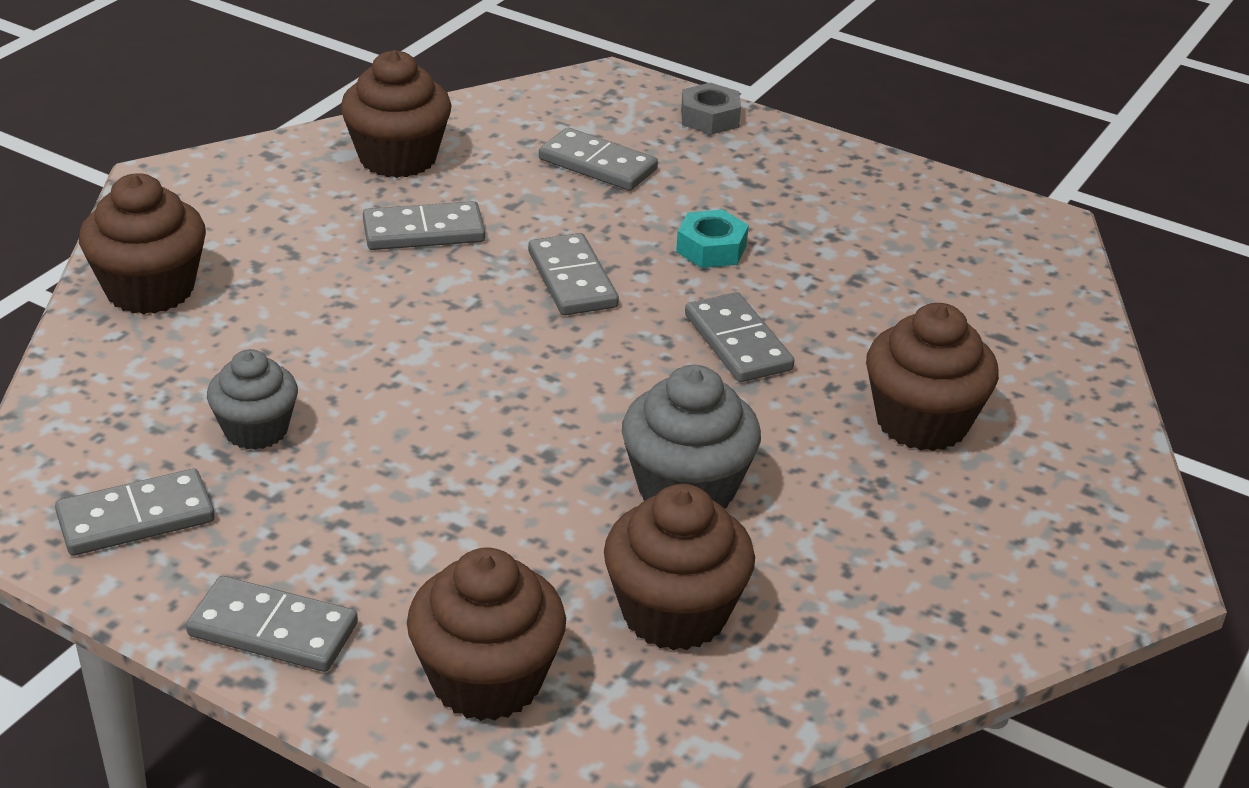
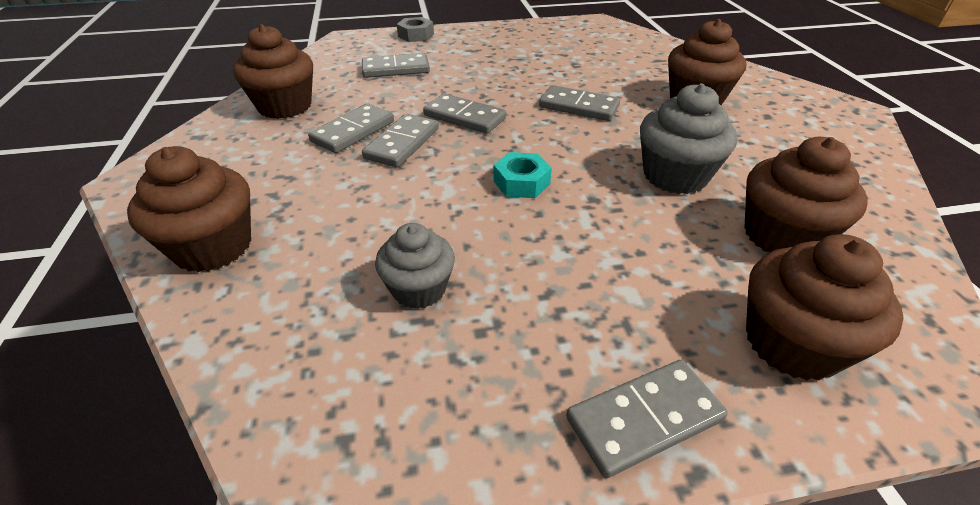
camera: 40 degrees left, 5 degrees up
(136, 518) = (427, 414): grey domino -> grey domino (402, 143)
(711, 248) = (502, 78): turquoise nut -> turquoise nut (521, 182)

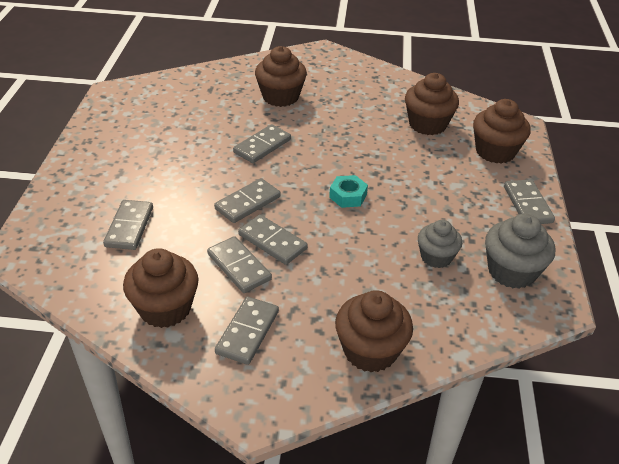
camera: 75 degrees left, 0 degrees up
(251, 154) = (247, 332): none -> grey domino
(416, 35) = (53, 202): grey nut -> none
(675, 176) = (364, 137): grey cupcake -> grey cupcake (511, 271)

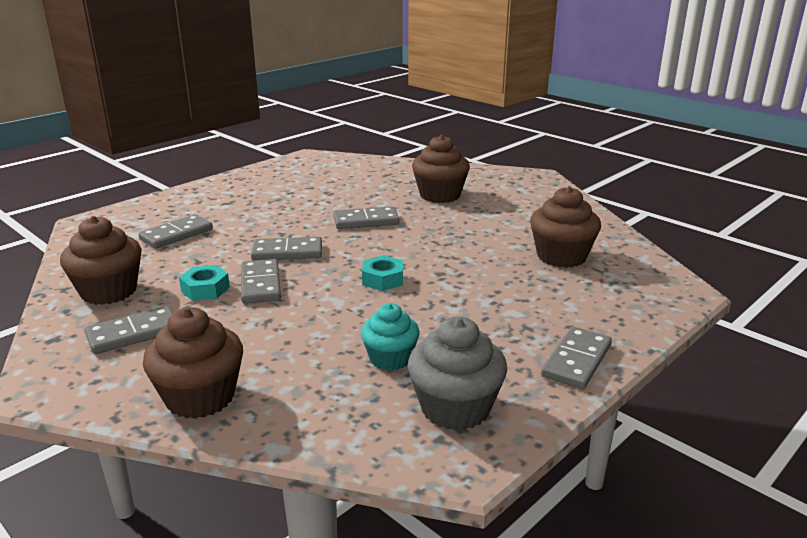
camera: 40 degrees right, 15 degrees down
(239, 267) = (205, 289): grey domino -> turquoise nut
(436, 257) = (390, 358): grey cupcake -> turquoise cupcake
(495, 152) = (610, 303): brown cupcake -> none

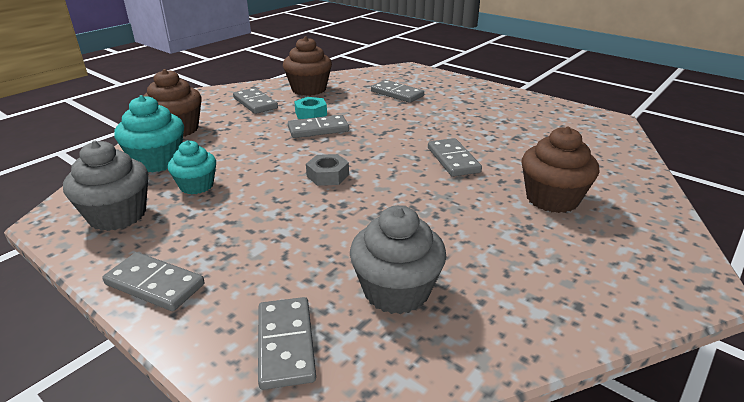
camera: 85 degrees right, 5 degrees up
(287, 252) = (375, 132): grey domino -> grey domino (286, 344)
(311, 400) = (157, 161): none -> turquoise cupcake
(382, 279) = (327, 175): turquoise nut -> grey nut
(561, 256) = (396, 291): brown cupcake -> grey cupcake

